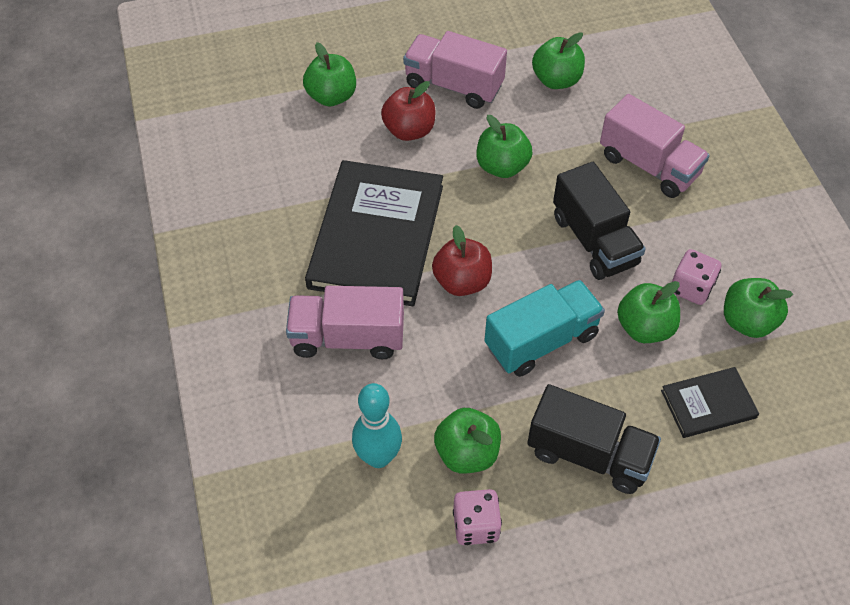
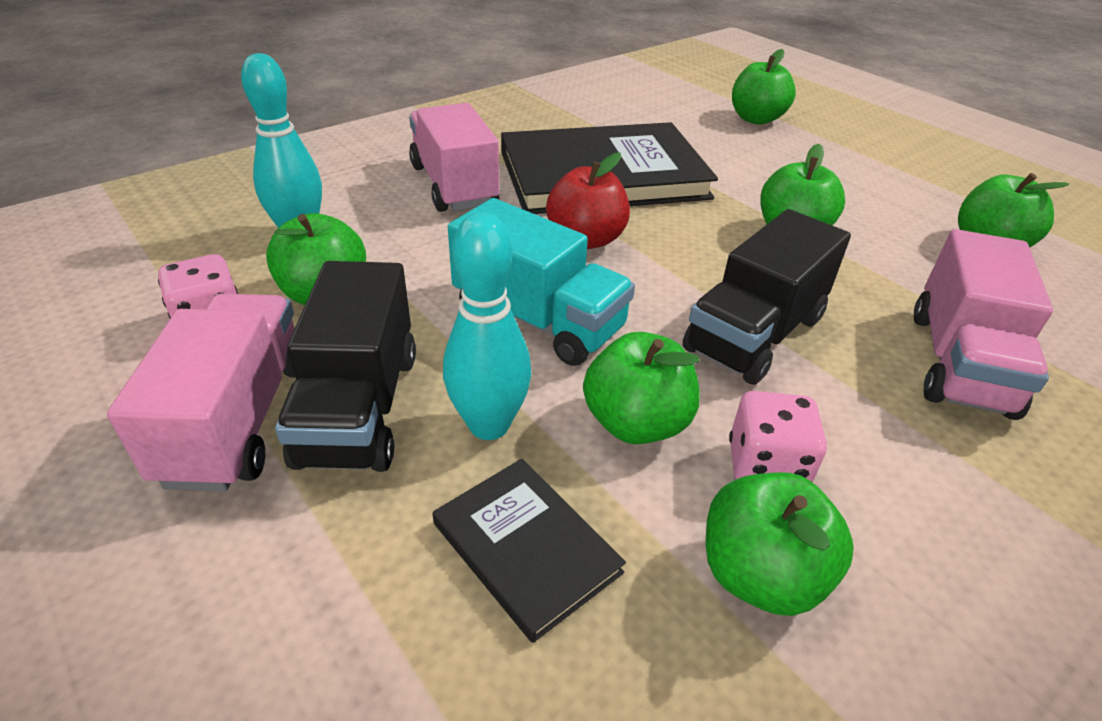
camera: 65 degrees right, 15 degrees down
(409, 130) = (767, 165): red apple -> none
(453, 85) = (868, 178): pink truck -> pink truck (238, 420)
(624, 395) = (489, 425): none -> turquoise bowling pin

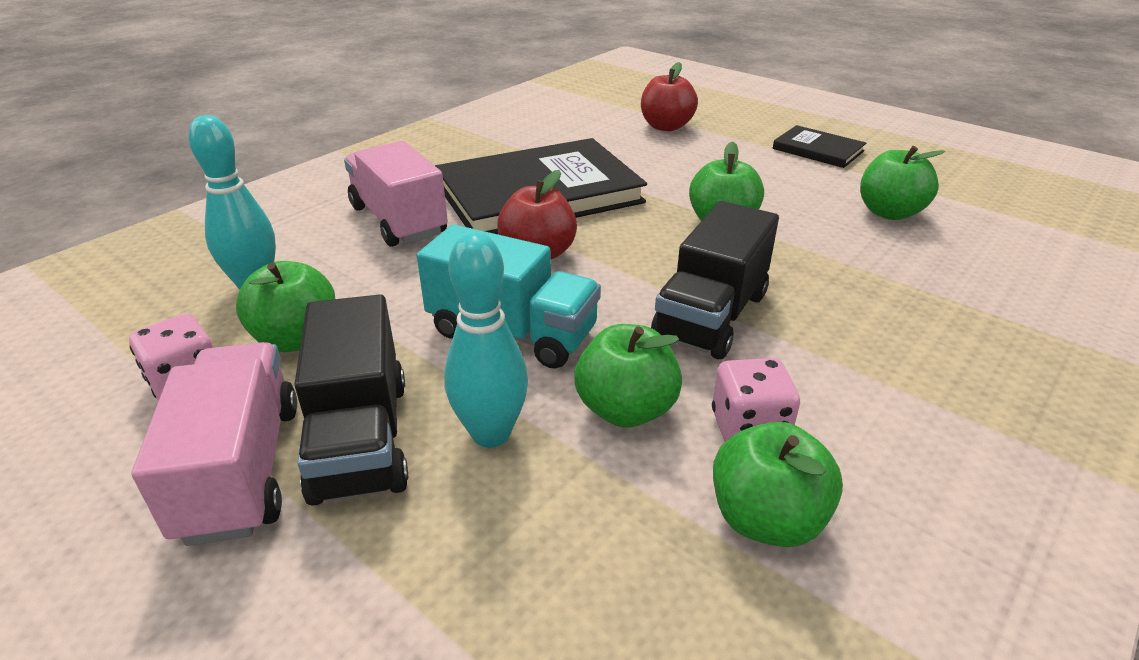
camera: 10 degrees left, 5 degrees down
(526, 547) = (554, 535): black book -> black book (818, 150)
(756, 119) = (666, 127): green apple -> red apple
(959, 362) = (888, 314): pink truck -> none

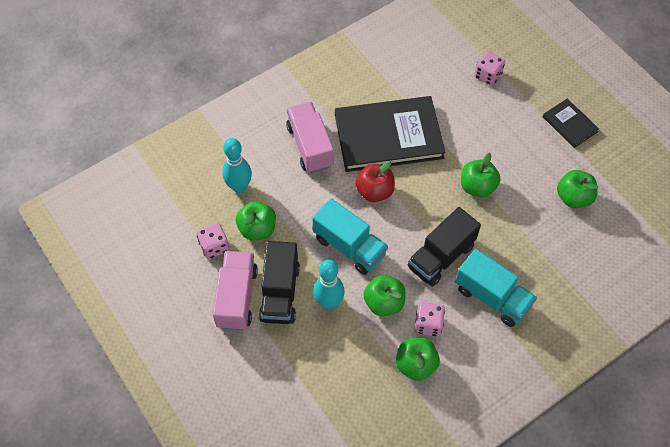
camera: 15 degrees right, 25 degrees up
(666, 127) = (487, 75): red apple -> pink dice
(855, 356) = (492, 297): none -> turquoise truck

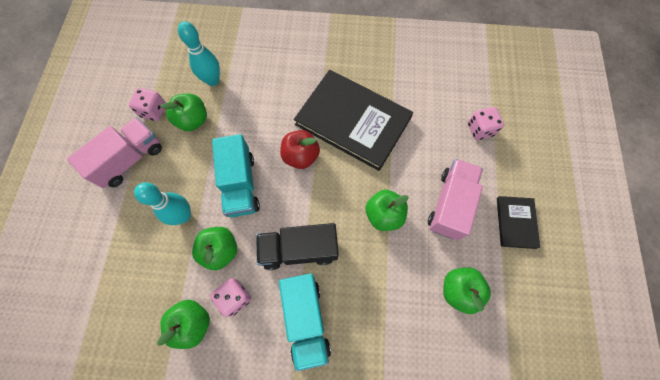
camera: 40 degrees right, 10 degrees up
(280, 293) = (159, 180): black truck -> none
(310, 146) = (289, 87): pink truck -> pink truck (450, 204)

